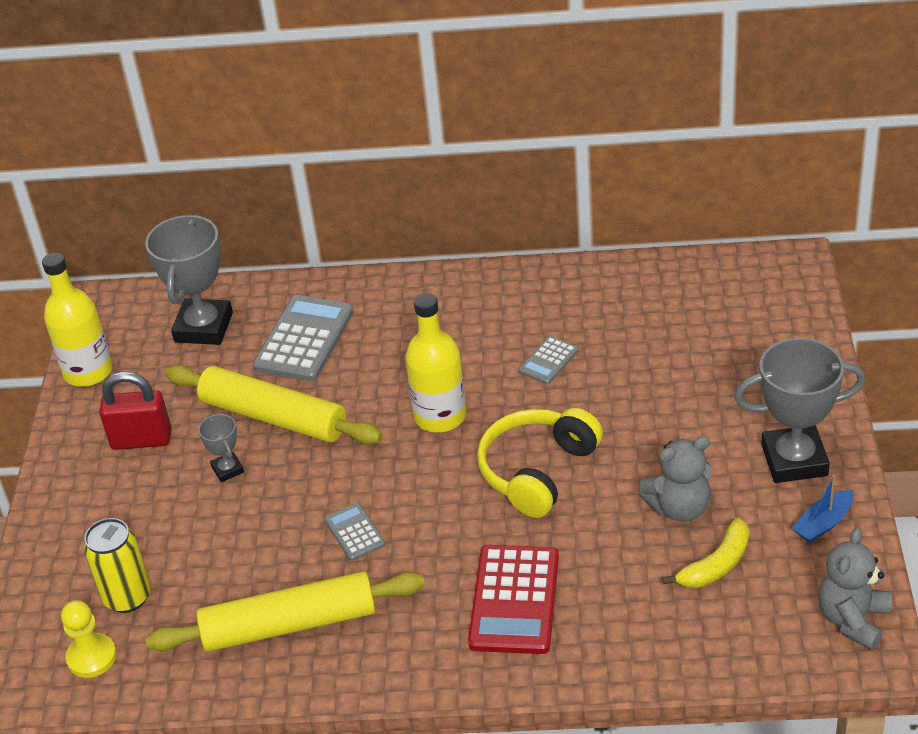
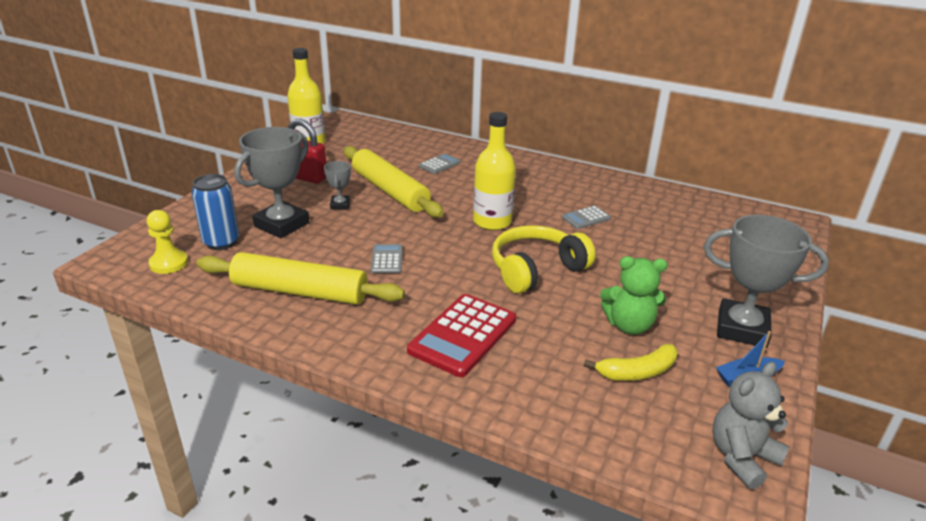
camera: 20 degrees right, 10 degrees down
(127, 597) = (221, 242): yellow can -> blue can
(203, 327) = (388, 144): grey trophy -> grey trophy (281, 224)
(304, 339) = (439, 164): grey calculator -> grey calculator, size x0.52
(679, 507) = (629, 325): grey teddy bear -> green teddy bear

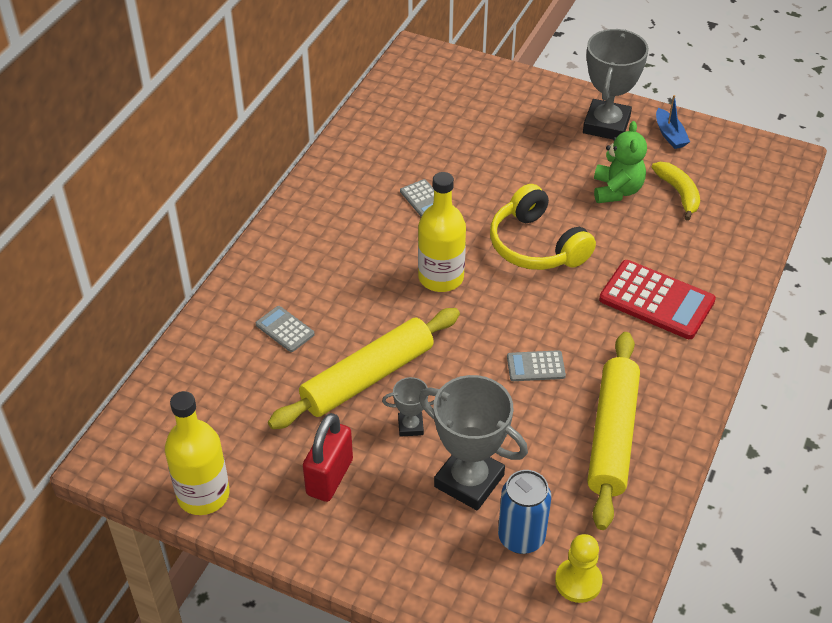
camera: 90 degrees left, 15 degrees up
(742, 457) = (756, 154): grey teddy bear -> none

